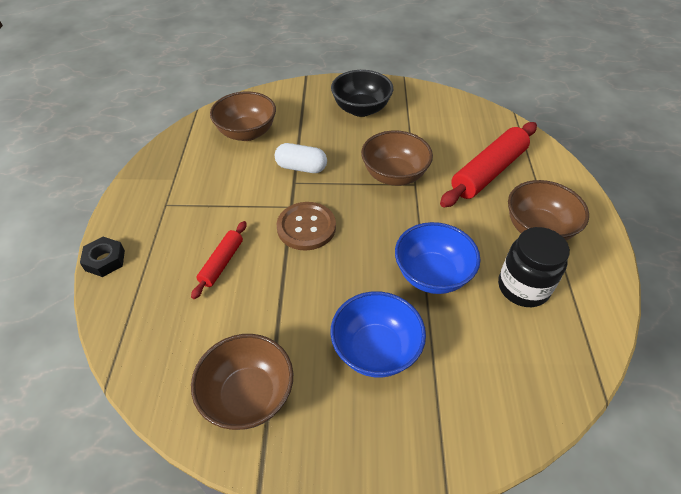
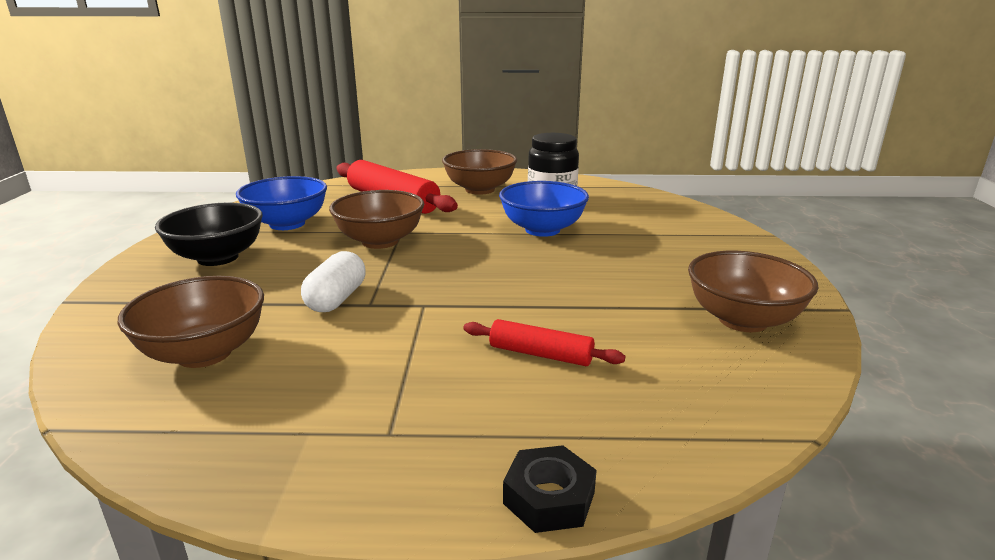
camera: 90 degrees left, 25 degrees down
(306, 227) = (468, 293): brown button -> none
(375, 350) = (646, 256): blue bowl -> blue bowl (287, 224)

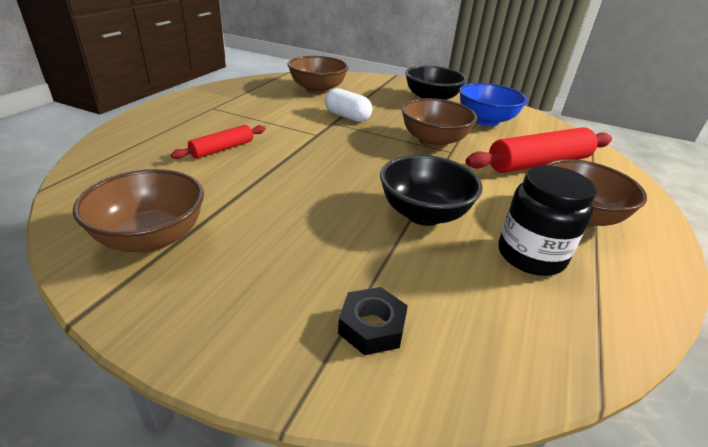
camera: 110 degrees right, 10 degrees up
(542, 230) = (423, 214): blue bowl -> black bowl
(549, 498) = (132, 122): black nut -> black nut (372, 327)

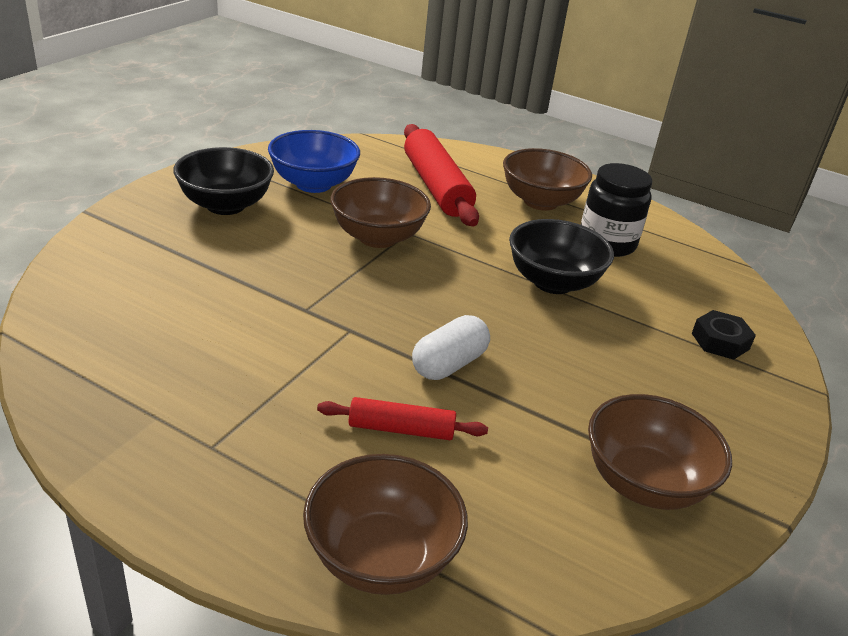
camera: 85 degrees left, 0 degrees up
(222, 149) = (401, 429): red rolling pin -> red rolling pin turned 45 degrees counterclockwise
(317, 90) = (142, 307): brown bowl -> brown bowl (381, 557)
(347, 117) = (283, 292): white capsule -> white capsule (449, 364)

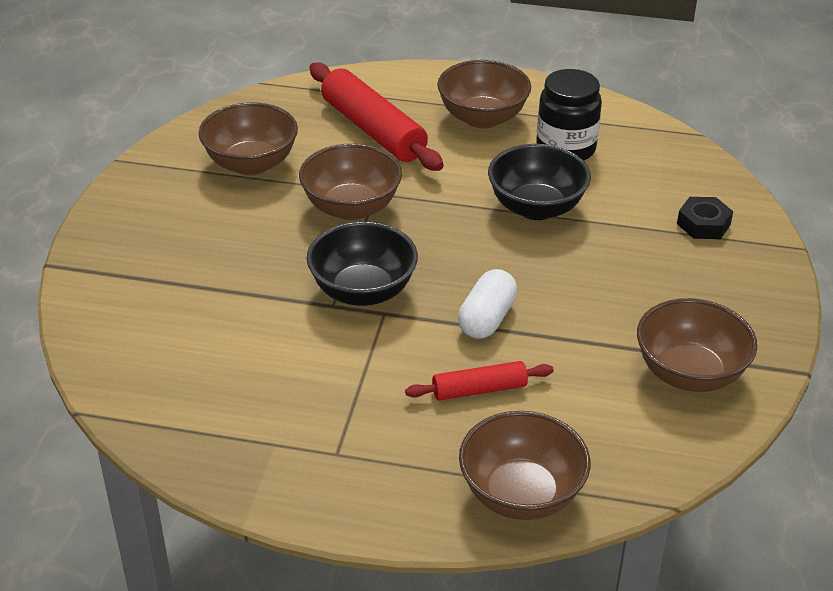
camera: 15 degrees left, 5 degrees up
(225, 205) = (182, 216): black bowl -> black bowl (363, 291)
(313, 184) = (251, 164): blue bowl -> brown bowl

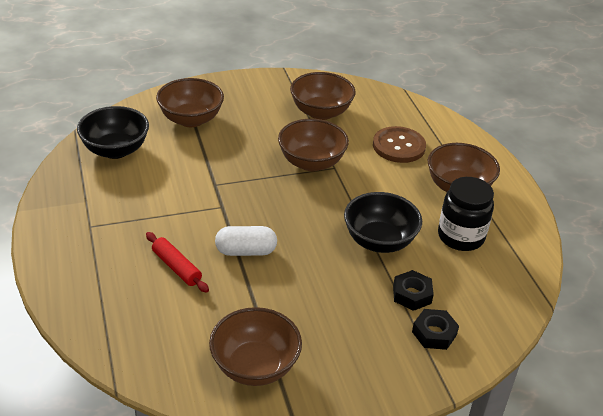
camera: 60 degrees right, 0 degrees up
(363, 291) = (235, 192): black bowl -> black bowl (115, 150)
(373, 130) = (399, 146): red rolling pin -> brown button
(521, 494) = (93, 312): brown bowl -> brown bowl (191, 119)
(637, 217) = (412, 294): none -> black nut

